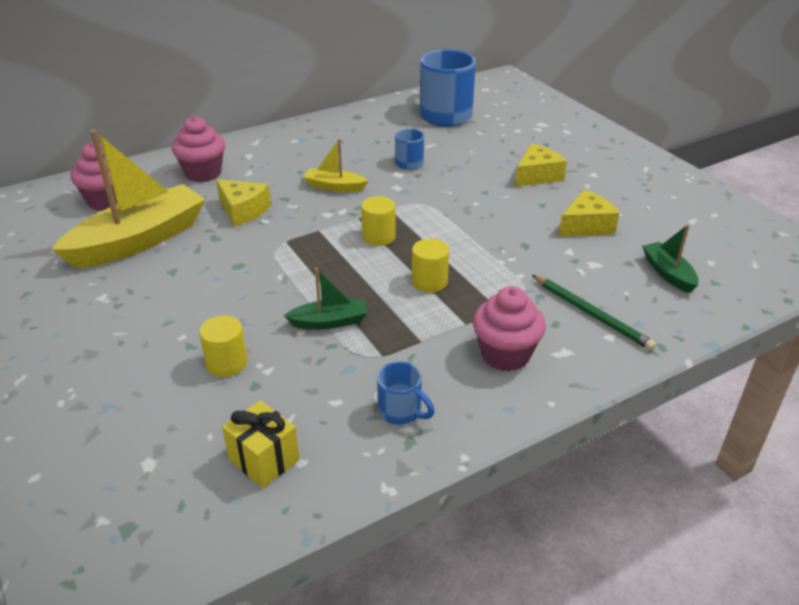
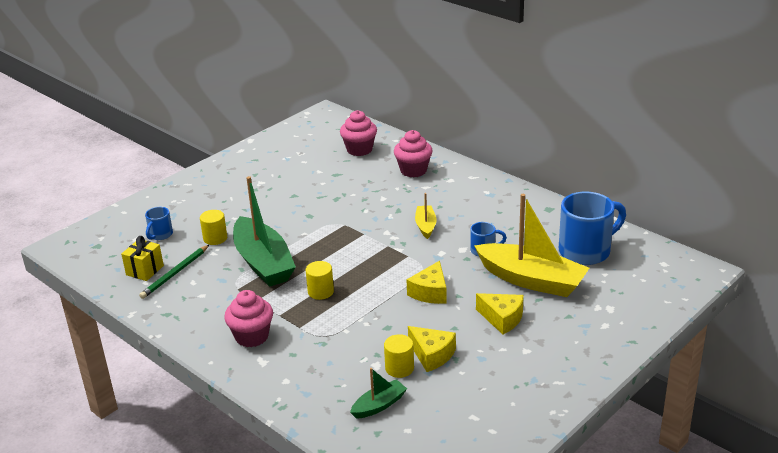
camera: 75 degrees right, 5 degrees down
(139, 240) = (320, 174): yellow boat -> yellow boat (531, 280)
(243, 211) = (373, 199): yellow cheese -> yellow cheese (430, 292)
(329, 322) = (263, 263): green boat -> green boat, size x2.12
(378, 237) = (367, 259): yellow cylinder -> yellow cylinder (399, 368)
(401, 411) = (190, 306): blue mug -> blue mug (160, 235)
(592, 314) = (309, 370): green pencil -> green pencil (175, 273)

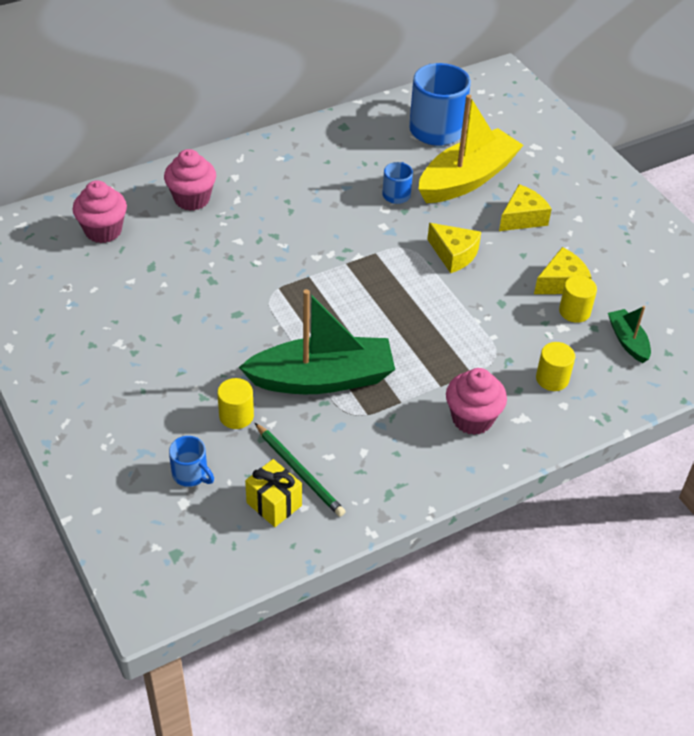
camera: 75 degrees left, 15 degrees up
(320, 292) = (410, 340): yellow cylinder -> yellow cylinder (552, 379)
(425, 226) = (322, 223): yellow boat -> none

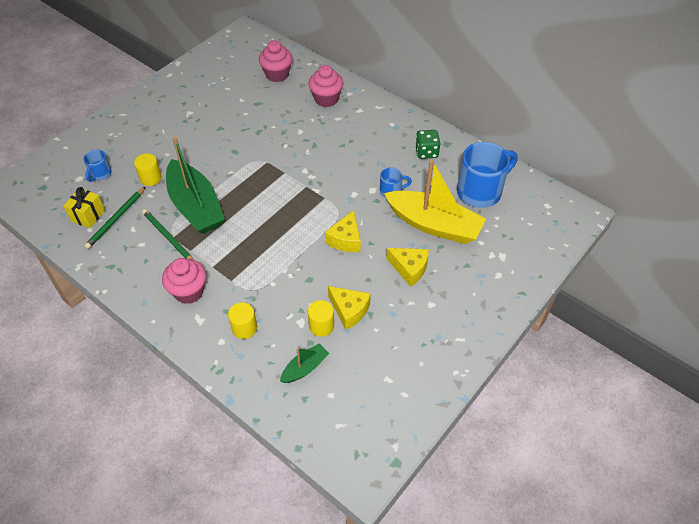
camera: 70 degrees right, 5 degrees up
(348, 146) = (426, 152): none -> green dice
(366, 420) = (168, 237): none -> green pencil

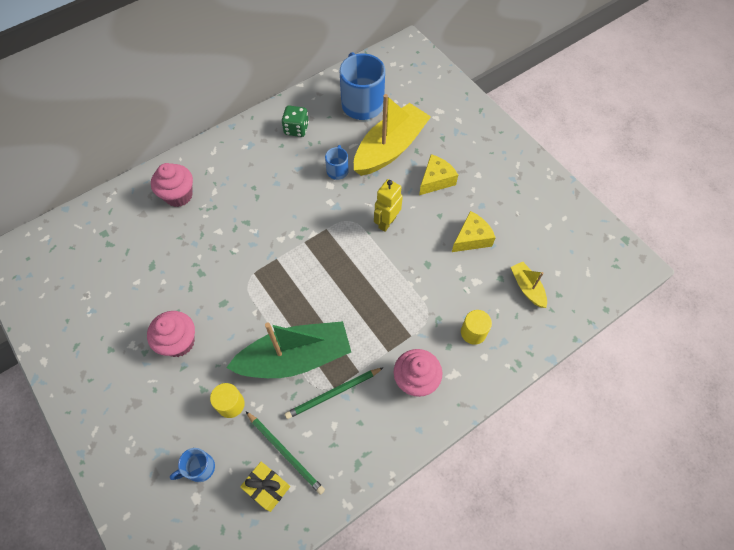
camera: 75 degrees left, 10 degrees up
(100, 174) = (199, 468): blue mug -> blue mug turned 120 degrees clockwise
(277, 74) = (111, 236): pink cupcake -> pink cupcake (179, 342)
(305, 368) = (527, 288): green boat -> yellow boat
(321, 326) = (484, 265): yellow cylinder -> none
(345, 239) = (387, 222): yellow cheese -> yellow robot

